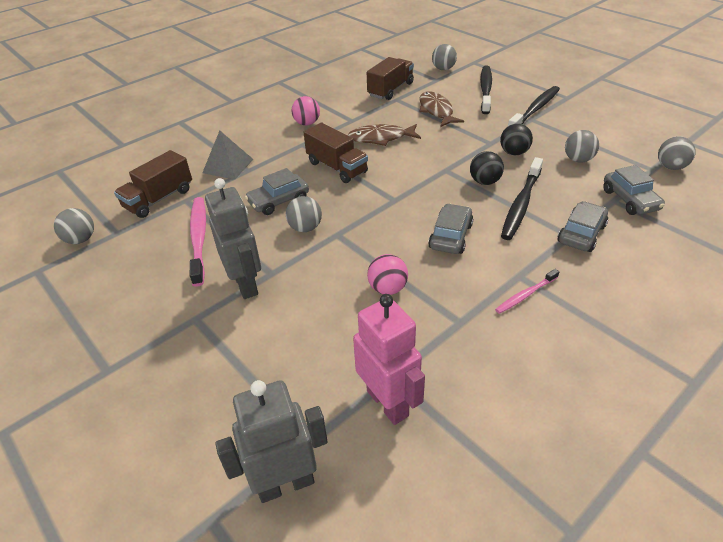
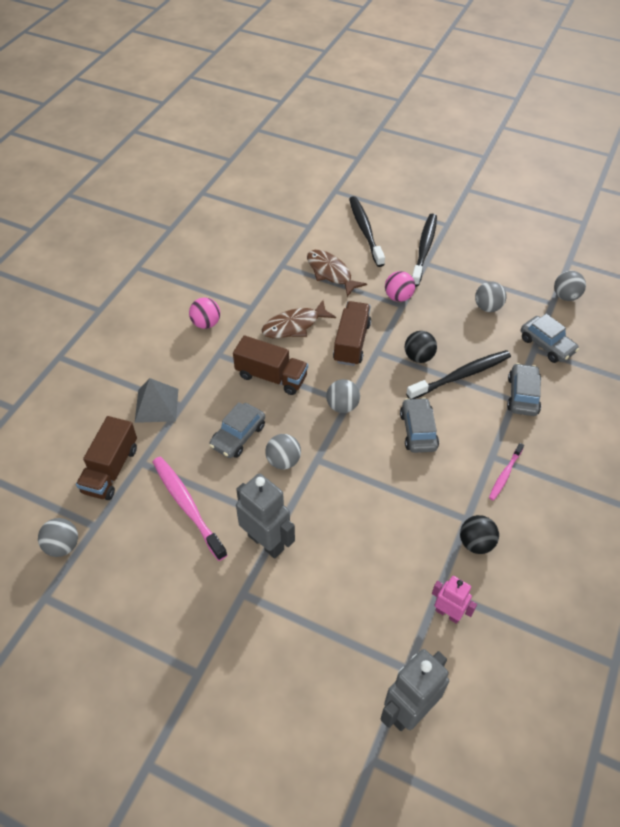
camera: 25 degrees left, 10 degrees up
(387, 288) = (393, 505): pink ball -> pink ball (398, 297)
(388, 403) = (448, 613): pink robot -> pink robot, size x0.60
(390, 89) = (268, 252): brown truck -> brown truck (351, 342)
(443, 69) = (308, 208): grey ball -> grey ball (342, 406)
(514, 153) = (428, 313): black ball -> black ball (476, 543)
(521, 204) = (461, 375): black toothbrush -> black toothbrush turned 120 degrees counterclockwise

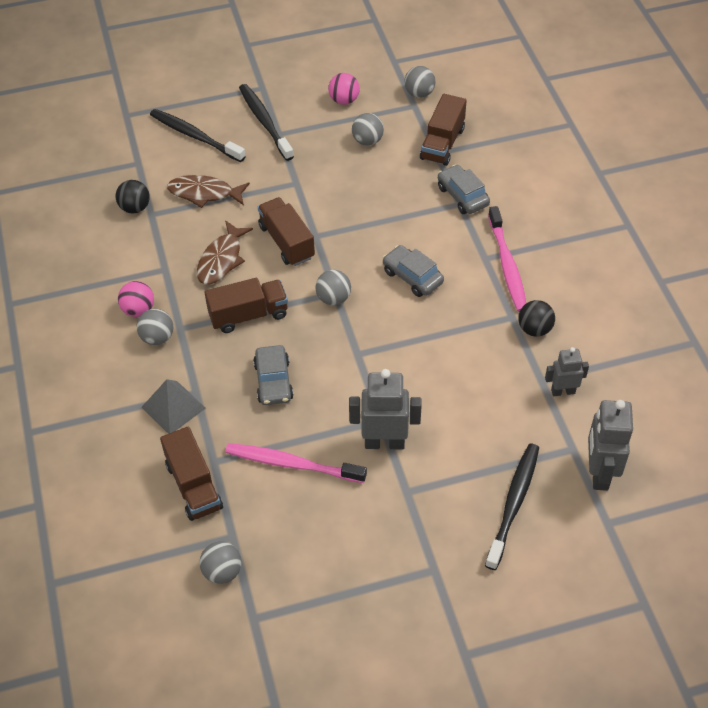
camera: 40 degrees left, 0 degrees up
(283, 461) = (332, 374): grey ball -> grey ball (157, 337)
(398, 297) = (285, 178): pink ball -> pink ball (344, 100)
(418, 357) = (354, 218): black ball -> black ball (135, 208)
(448, 613) = (563, 391): pink robot -> grey robot
(461, 375) = (402, 211): black toothbrush -> black toothbrush (513, 504)
(505, 474) = (507, 265): pink toothbrush -> pink toothbrush, size x1.81
(546, 345) = (442, 143): grey car -> brown truck

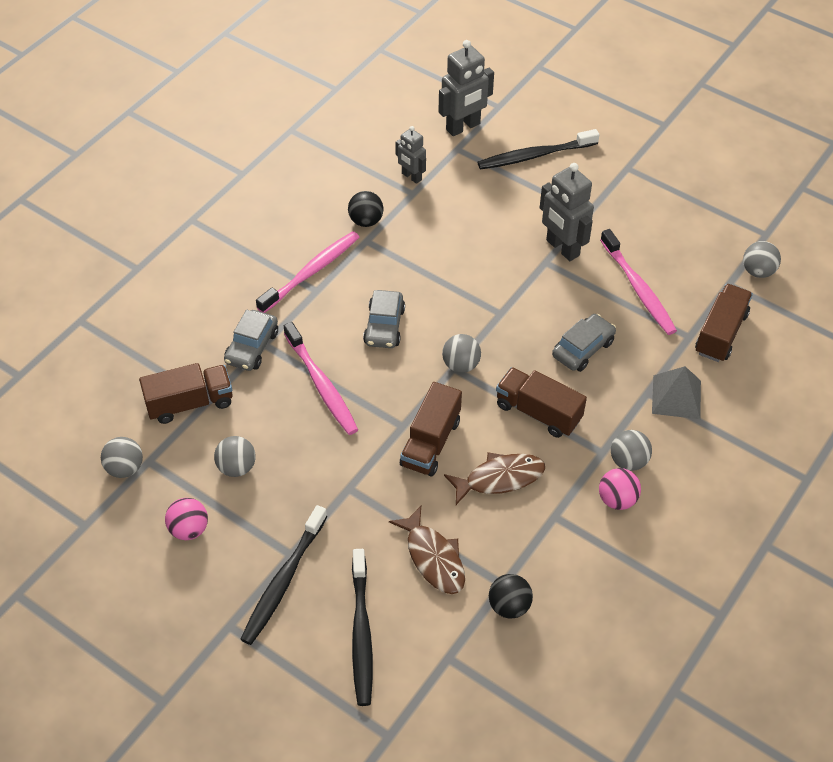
camera: 130 degrees left, 0 degrees up
(392, 214) = (321, 385): none -> pink toothbrush

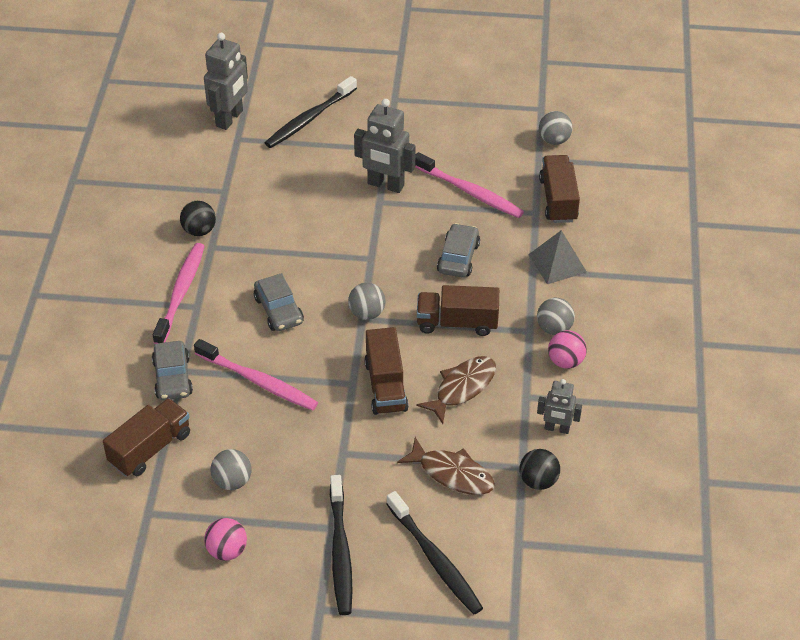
camera: 30 degrees left, 5 degrees down
(125, 468) = (130, 529): grey ball -> none
(411, 177) = (213, 178): grey robot -> grey robot (557, 428)

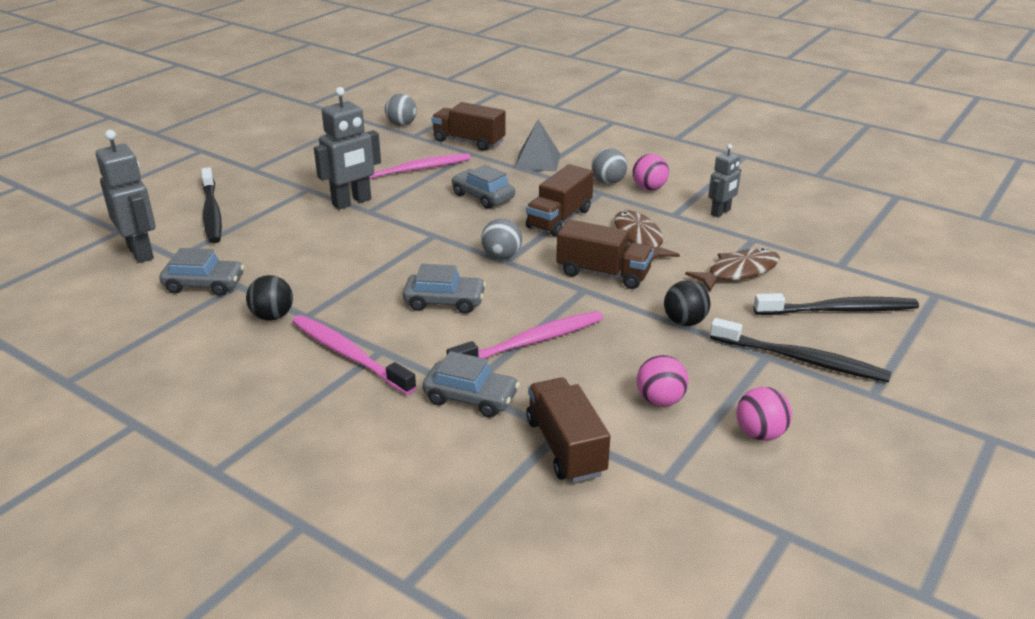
camera: 60 degrees left, 15 degrees down
(213, 175) = (204, 285): none -> grey car
(232, 481) = (660, 400): grey ball -> pink ball
(538, 481) = (774, 236): black ball -> black ball (684, 322)

